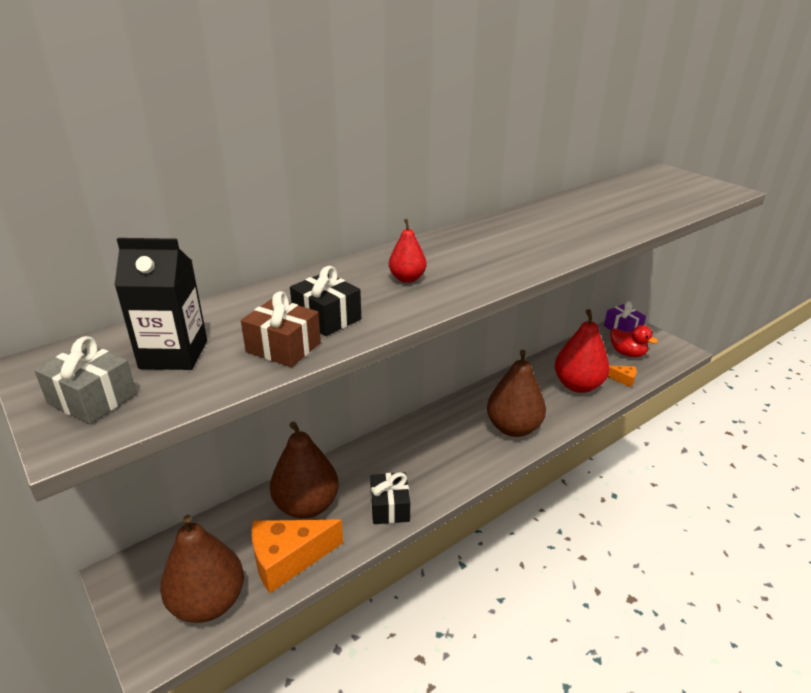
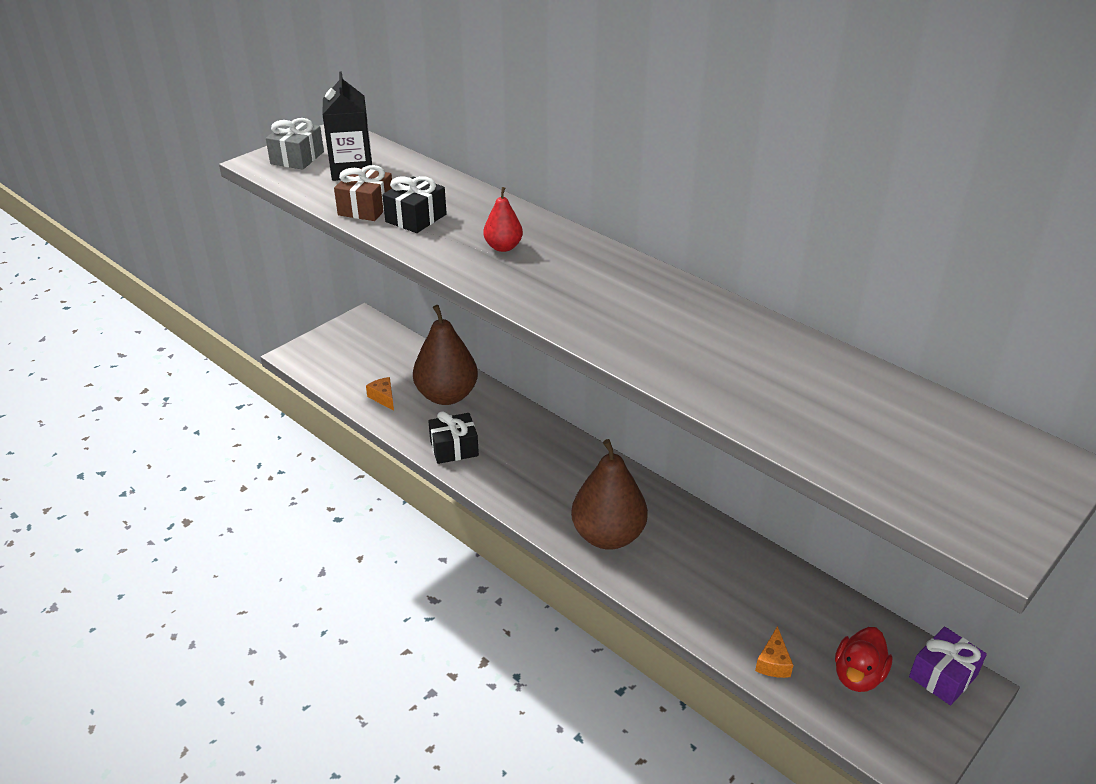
camera: 80 degrees right, 5 degrees up
(208, 602) = (339, 367): brown pear -> none
(288, 559) = (383, 398): orange cheese -> orange cheese, size x0.47
(578, 385) = (731, 604): red pear -> none

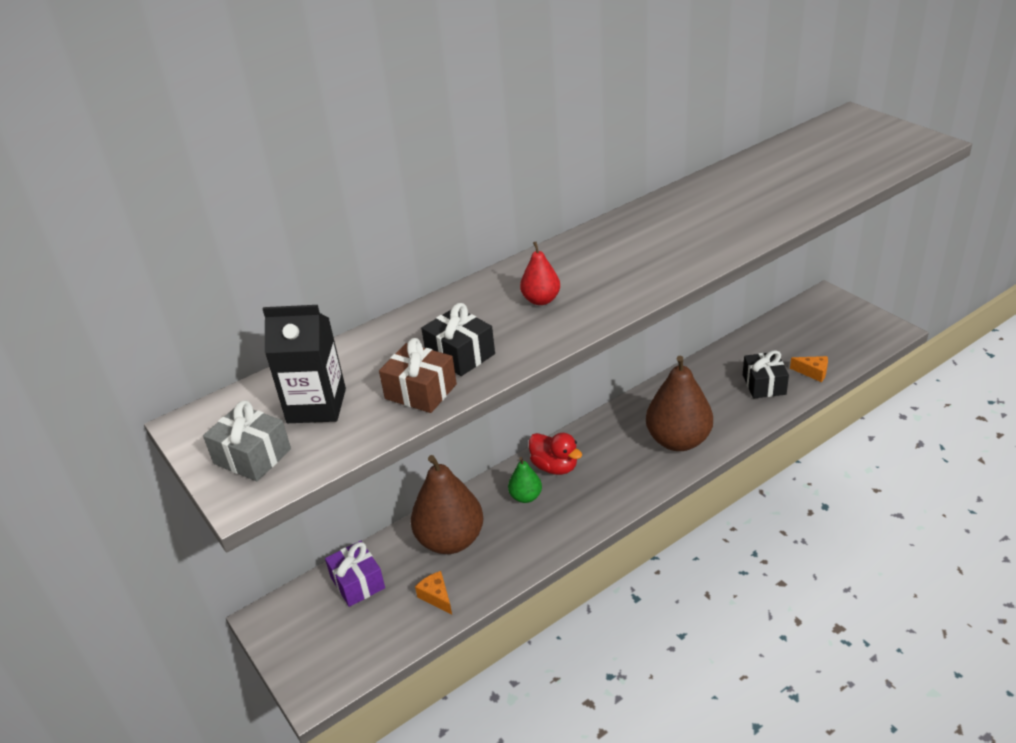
camera: 75 degrees left, 0 degrees up
(383, 398) = (436, 597): orange cheese -> orange cheese turned 75 degrees clockwise
(454, 448) = (540, 537): black gift -> black gift (764, 384)
(505, 433) = (525, 497): none -> green pear
(858, 675) = (821, 338): red duck -> red duck (555, 467)
(943, 676) = (819, 305): purple gift -> purple gift (357, 583)

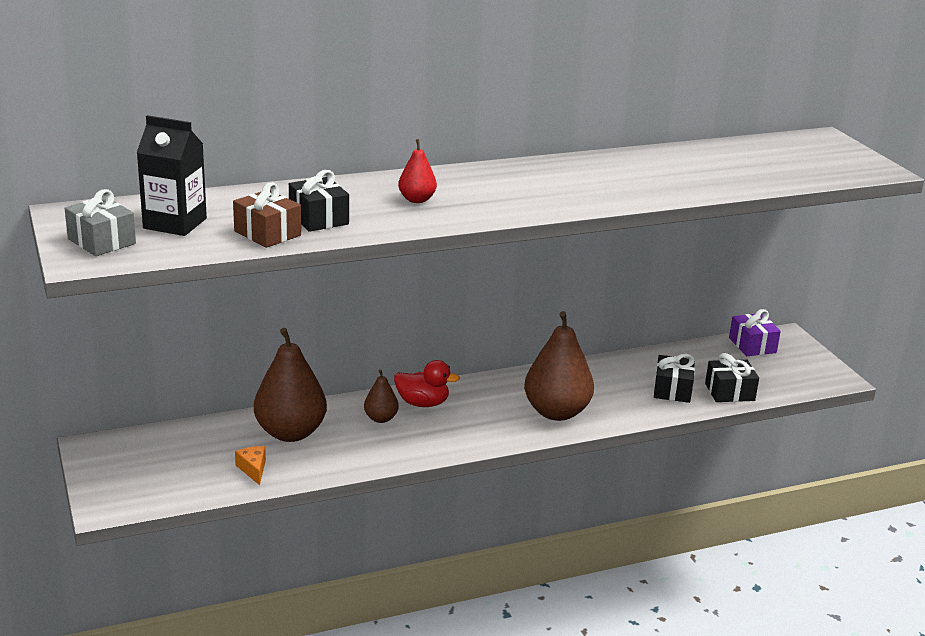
camera: 10 degrees right, 10 degrees down
(357, 583) = (187, 442): purple gift -> purple gift (752, 345)
(525, 497) = (381, 418): green pear -> brown pear
(555, 467) = (422, 403): red duck -> red duck turned 45 degrees counterclockwise
(813, 372) = (729, 392): orange cheese -> black gift

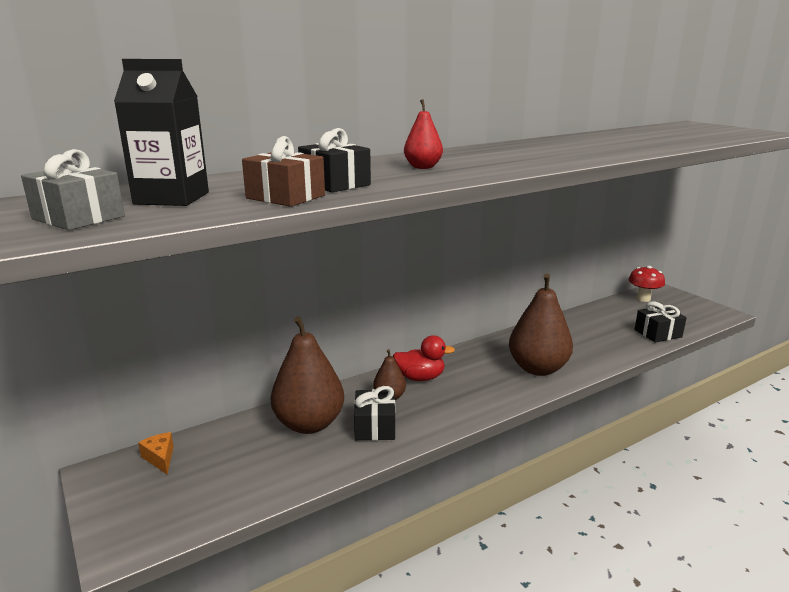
camera: 10 degrees left, 5 degrees down
(253, 469) = (283, 470): orange cheese -> orange cheese (160, 458)
(672, 390) = (614, 338): black gift -> black gift (375, 426)
(752, 345) = (643, 299): purple gift -> red mushroom

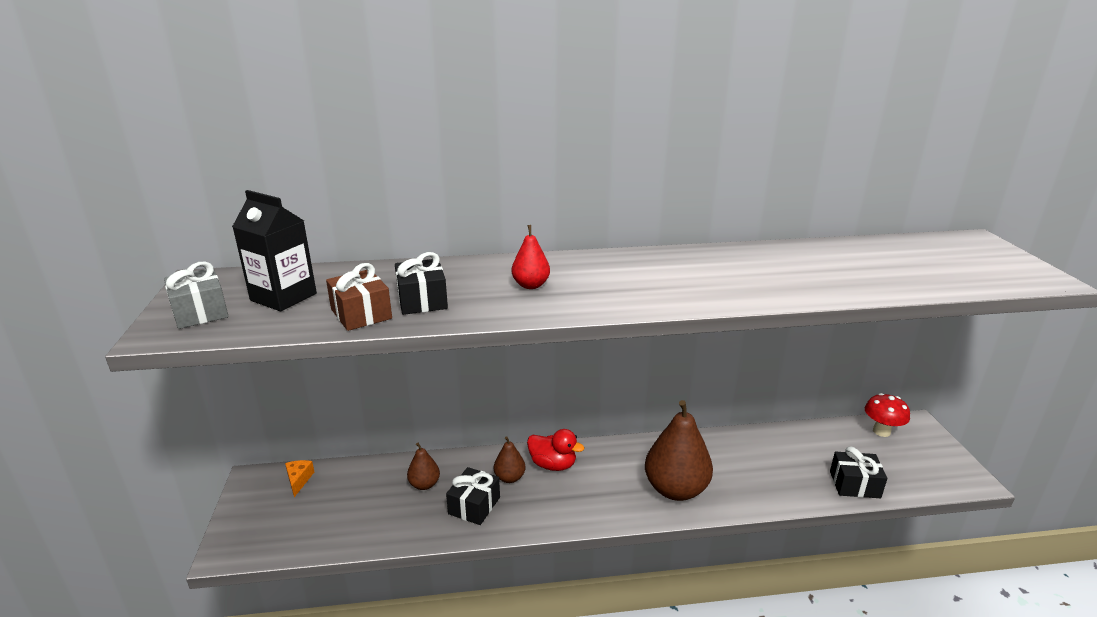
camera: 25 degrees right, 5 degrees up
(309, 424) = (424, 484): brown pear -> brown pear, size x0.49

